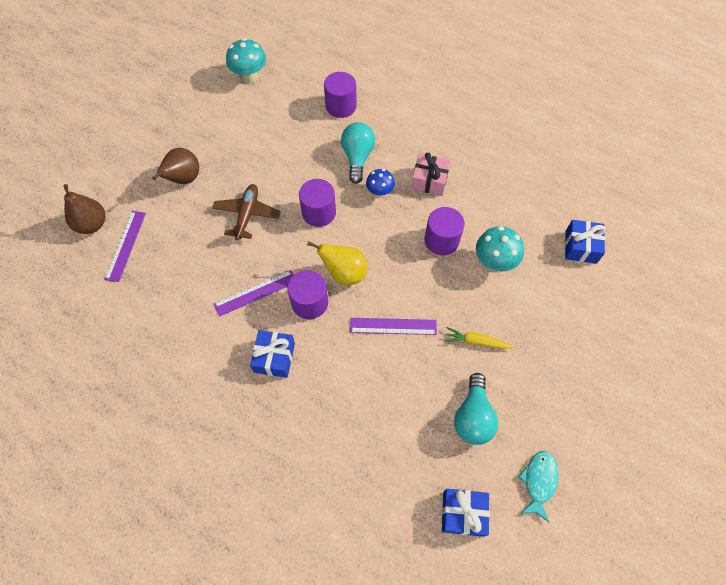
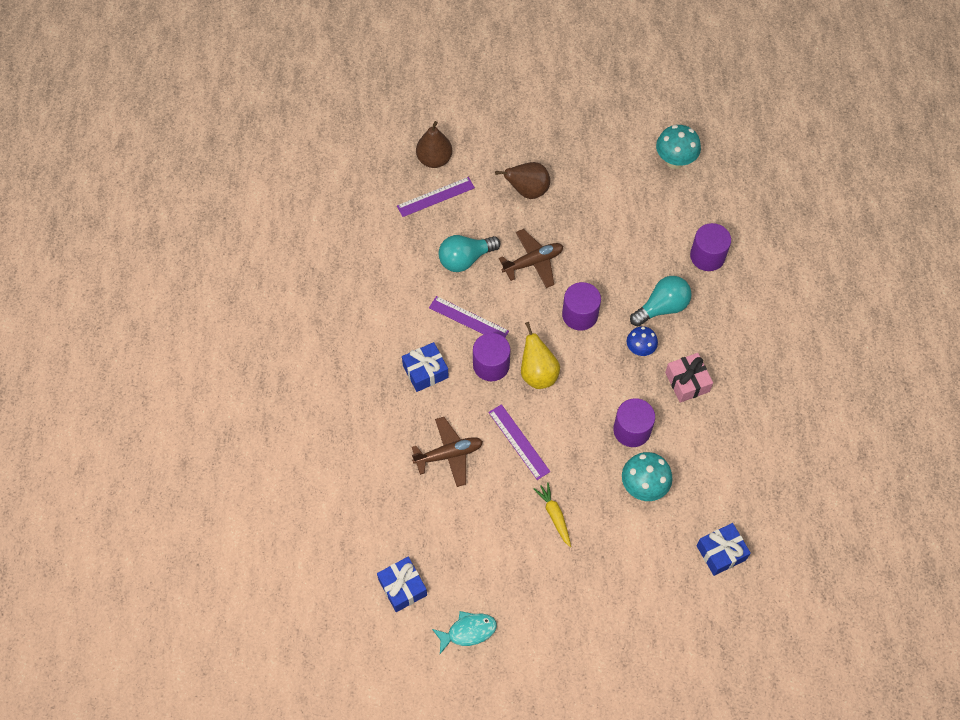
camera: 55 degrees right, 0 degrees up
(364, 389) = (449, 454): none -> brown plane
(473, 417) = (486, 550): turquoise light bulb -> turquoise light bulb (465, 259)

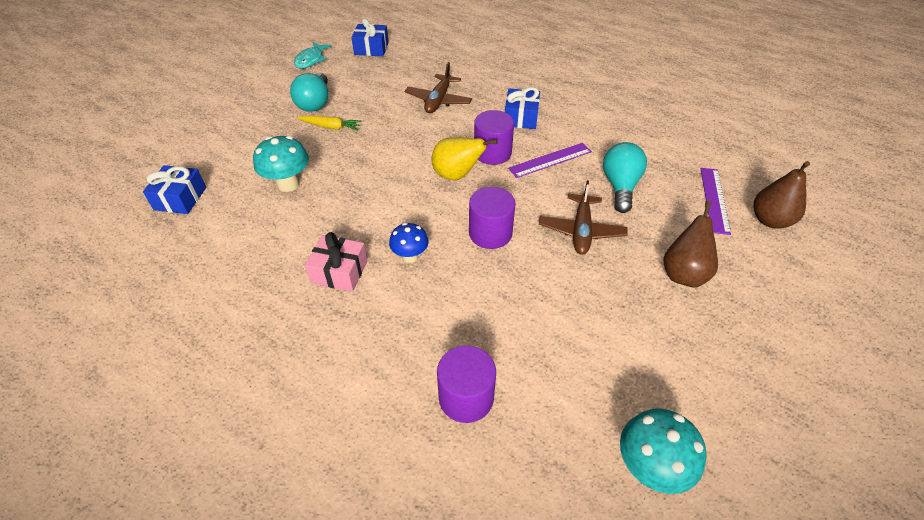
camera: 125 degrees right, 15 degrees down
(518, 442) = (409, 136): purple ruler -> none
(632, 430) = (341, 204): purple cylinder -> none
(662, 307) = (439, 304): turquoise light bulb -> turquoise light bulb (315, 103)

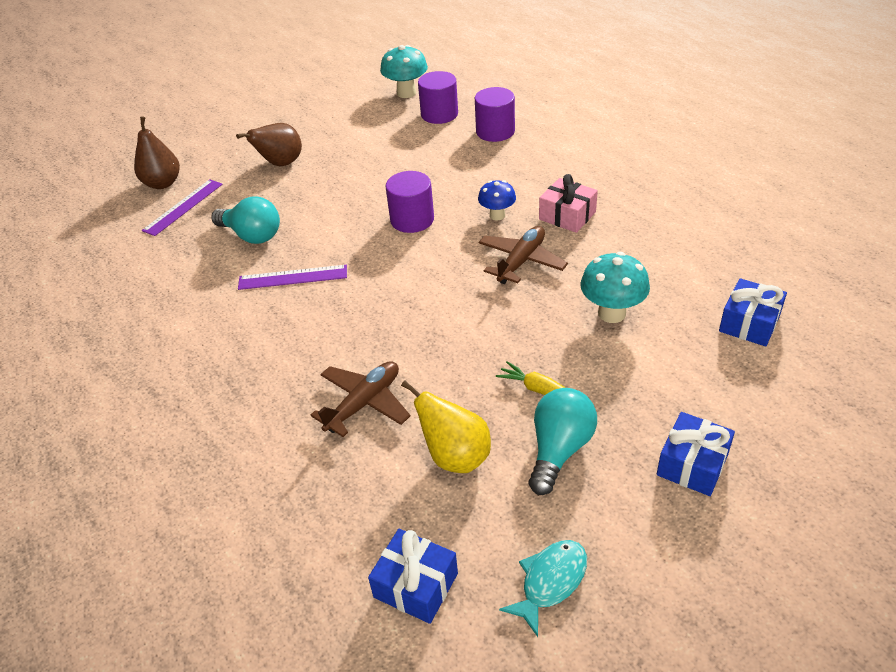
camera: 155 degrees left, 5 degrees down
(457, 175) = (408, 282): yellow pear -> yellow pear (455, 456)
(492, 153) = (349, 300): purple cylinder -> purple cylinder (439, 114)
(521, 117) = (274, 343): blue gift -> blue gift (692, 464)
(581, 231) = (329, 206): brown plane -> brown plane (521, 261)
(620, 186) = (252, 235): turquoise light bulb -> turquoise light bulb turned 90 degrees counterclockwise

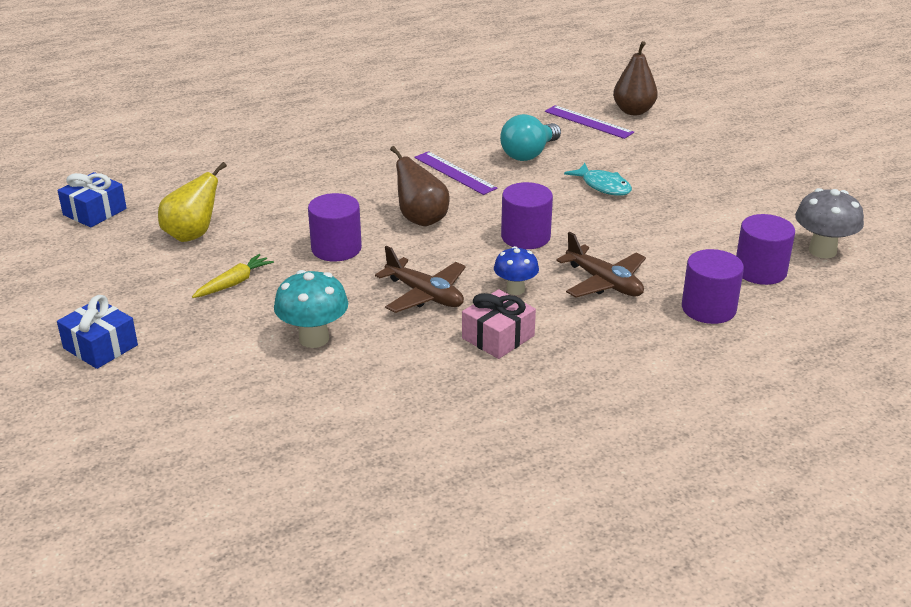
camera: 95 degrees right, 10 degrees down
(280, 164) = (657, 167): brown pear -> brown pear (421, 219)
(293, 277) = (455, 173): purple ruler -> purple ruler turned 45 degrees counterclockwise
(364, 403) = (275, 200): brown plane -> brown plane (604, 283)
(406, 93) = (822, 251): turquoise mushroom -> grey mushroom
(458, 331) = (336, 248): none -> purple cylinder
(550, 582) = (53, 262): turquoise fish -> turquoise fish (603, 186)
(559, 449) = (165, 282): turquoise light bulb -> none
(749, 323) = (248, 429): blue gift -> none

